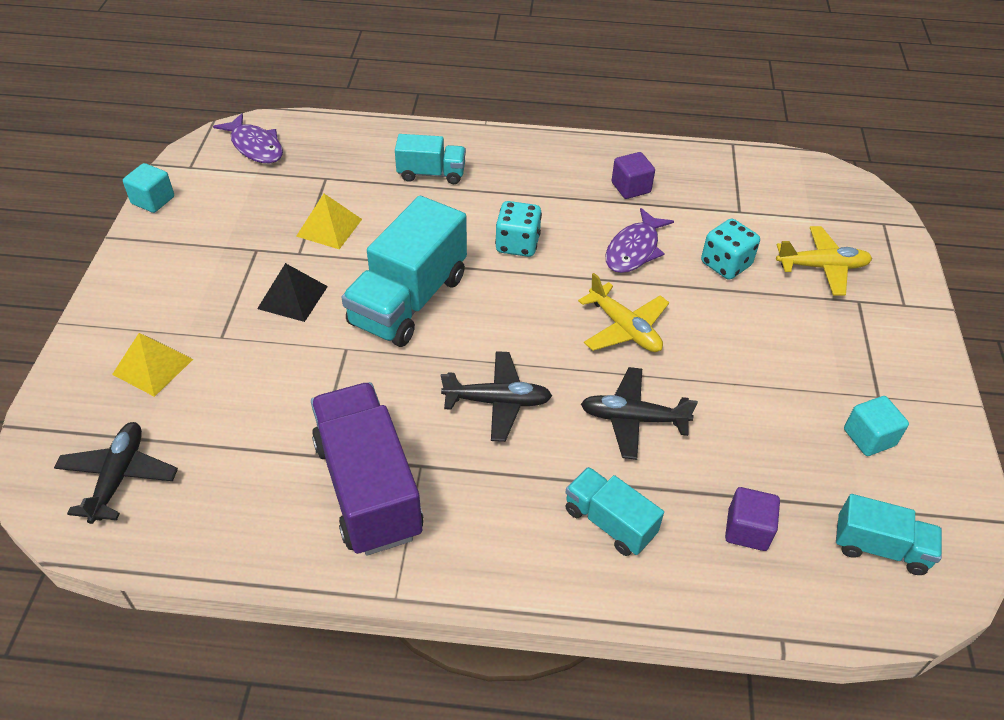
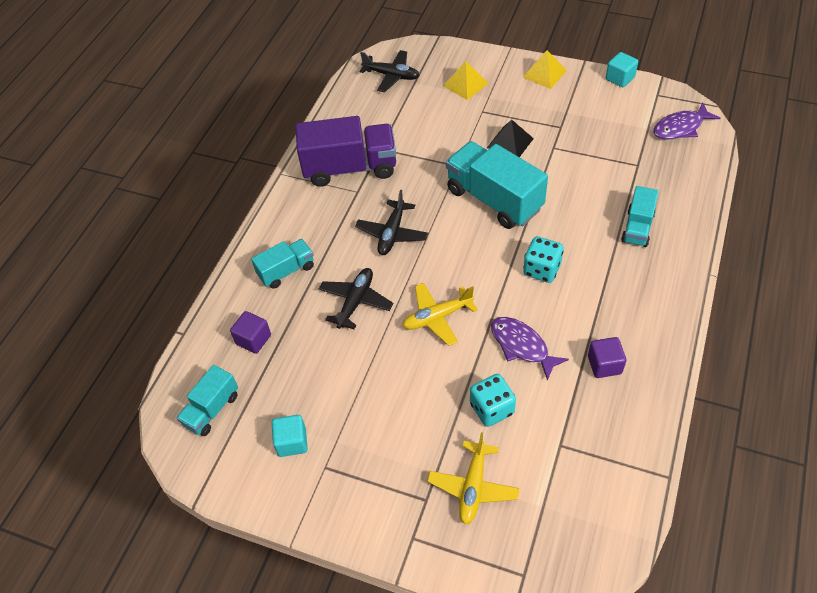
camera: 110 degrees right, 5 degrees up
(329, 227) = (578, 164): yellow pyramid -> yellow pyramid (544, 74)

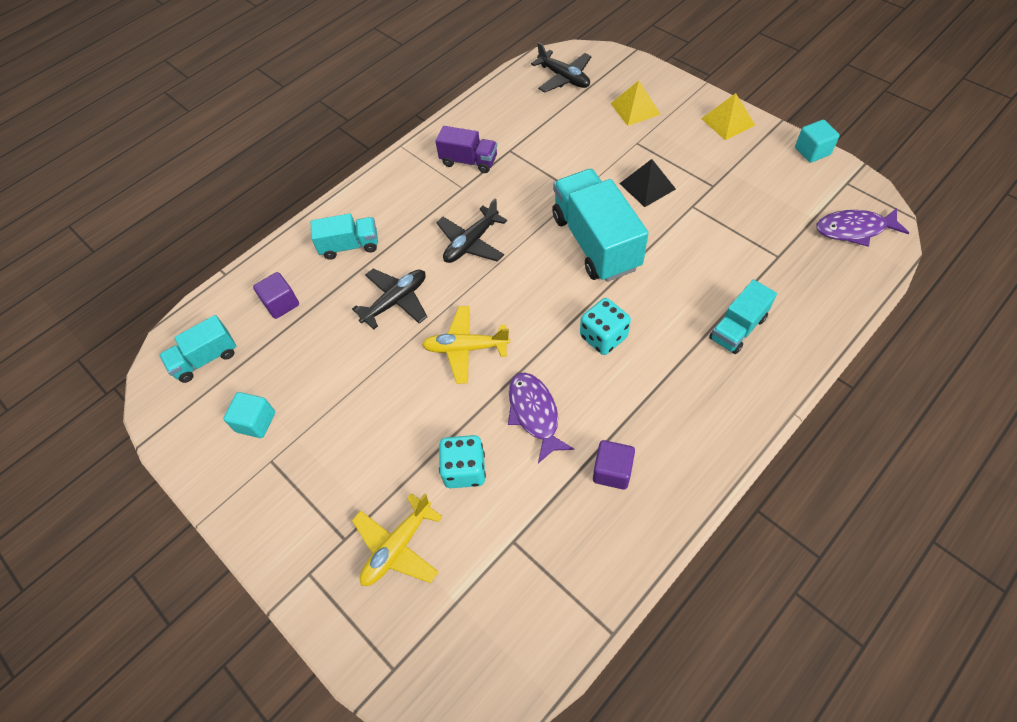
camera: 25 degrees right, 5 degrees up
(350, 168) = (469, 161): purple truck -> purple truck, size x0.55

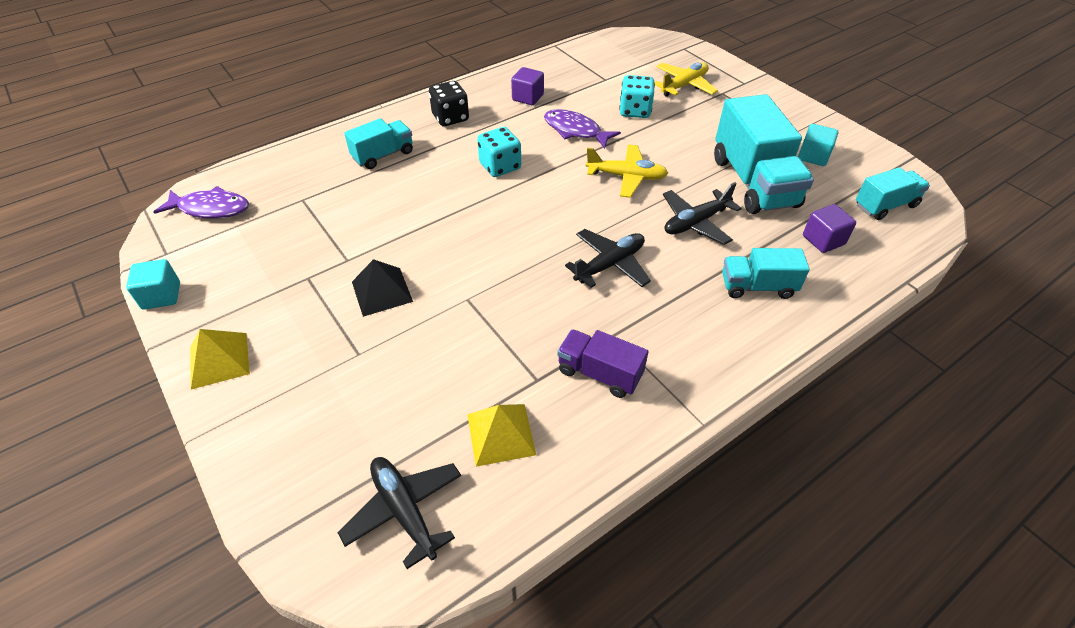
camera: 175 degrees left, 10 degrees down
(534, 413) = (575, 131): purple fish -> purple fish turned 135 degrees clockwise
(595, 242) = (472, 241): turquoise truck -> turquoise truck (753, 182)
(635, 108) = (326, 413): yellow pyramid -> yellow pyramid (501, 434)
(695, 407) = (450, 118): none -> black dice

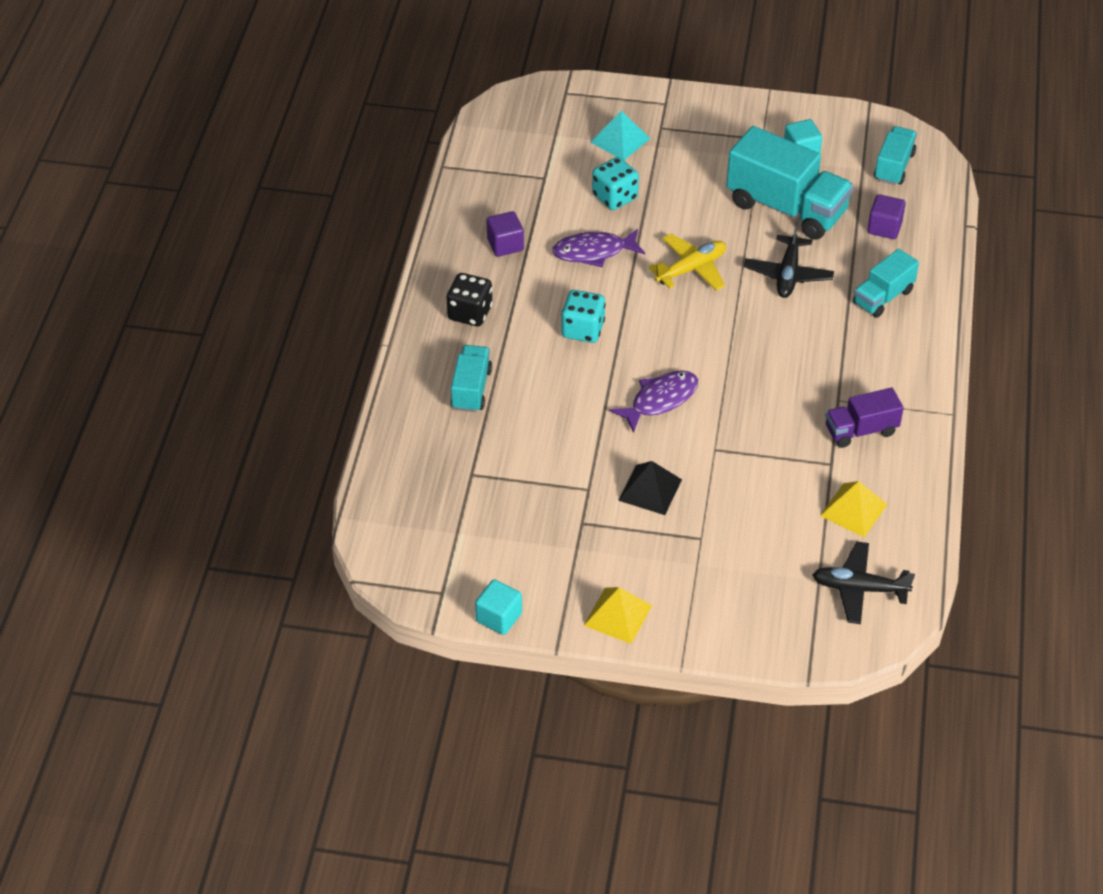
camera: 45 degrees left, 0 degrees up
(211, 208) = (410, 537): purple fish -> purple fish (660, 400)
(610, 265) = (773, 352): black plane -> none
(684, 86) = (620, 140): yellow plane -> turquoise pyramid

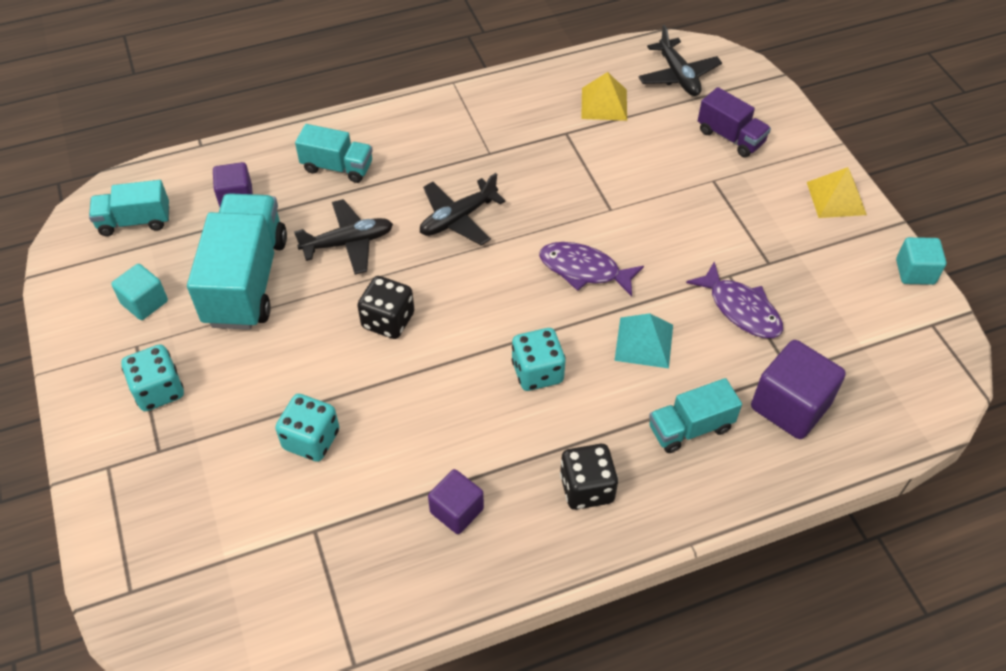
camera: 120 degrees left, 5 degrees up
(443, 455) = (790, 406): none -> purple cube
(593, 252) = (415, 417): purple fish -> purple fish (741, 309)
(620, 140) = (203, 482): turquoise pyramid -> turquoise pyramid (644, 342)
(650, 489) = (692, 232): black pyramid -> none
(691, 269) = (388, 321): yellow plane -> black dice
(712, 139) = (159, 390): none -> turquoise dice
(771, 348) = (458, 218): none -> black plane
(861, 430) = (514, 127): purple truck -> purple truck (730, 137)

